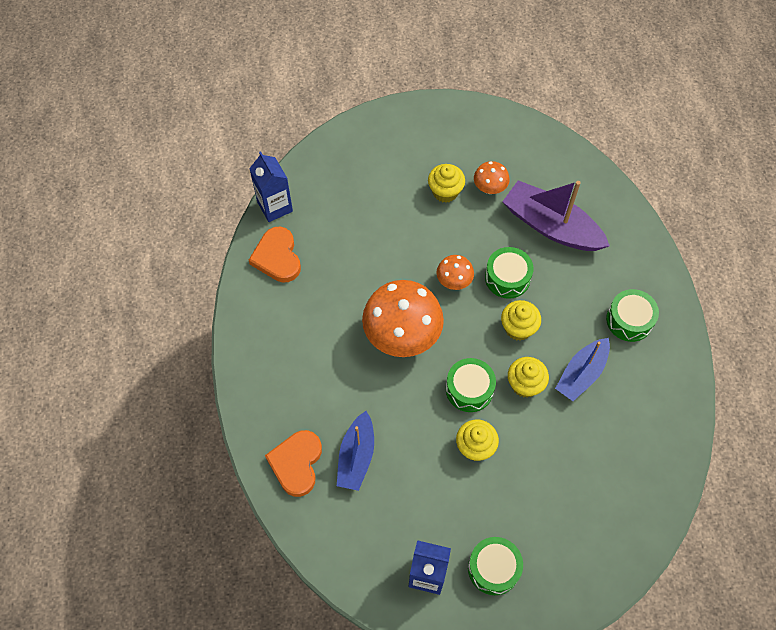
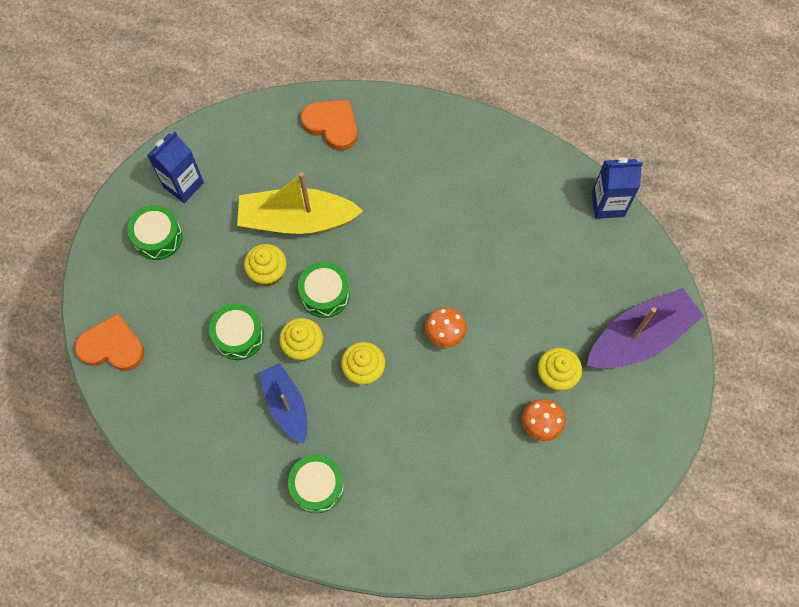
camera: 115 degrees right, 5 degrees up
(277, 257) = (547, 185): orange heart -> orange heart (112, 346)
(356, 456) = (312, 173): blue boat -> none
(402, 336) = (409, 260): orange mushroom -> none
(411, 447) = (297, 220): none -> yellow boat
(507, 278) = (424, 388): green drum -> green drum (238, 336)
(551, 226) = (464, 466): purple boat -> purple boat (640, 337)

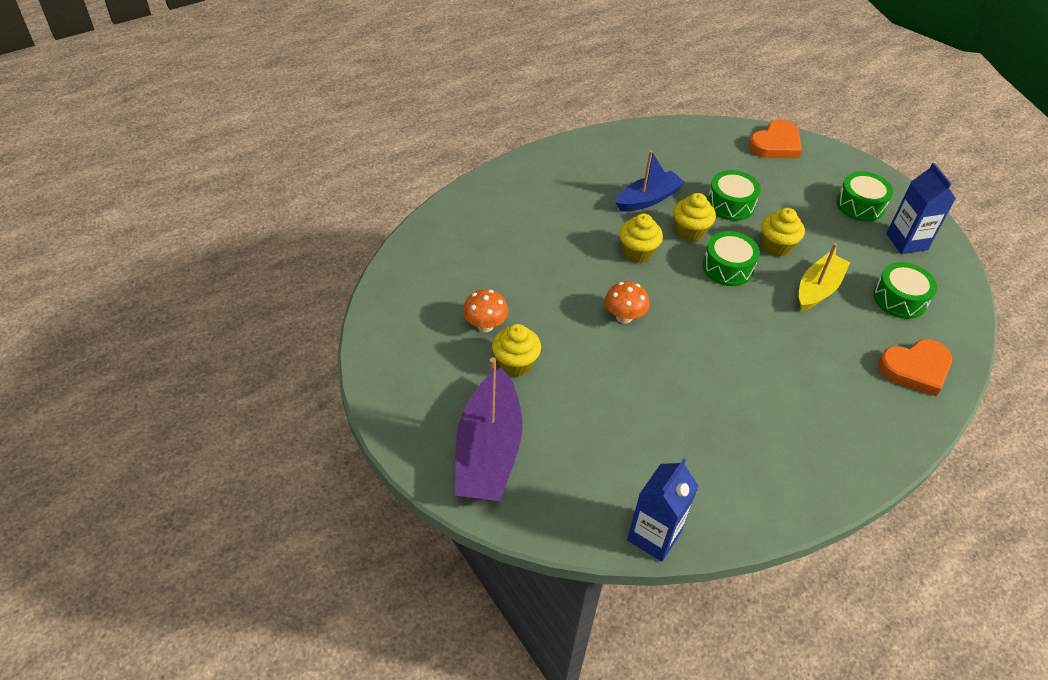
camera: 125 degrees right, 20 degrees down
(286, 405) = (648, 199): blue boat -> blue boat turned 45 degrees counterclockwise
(297, 220) = (818, 289): yellow boat -> yellow boat, size x0.65
(317, 486) = (570, 183): green drum -> green drum (899, 299)

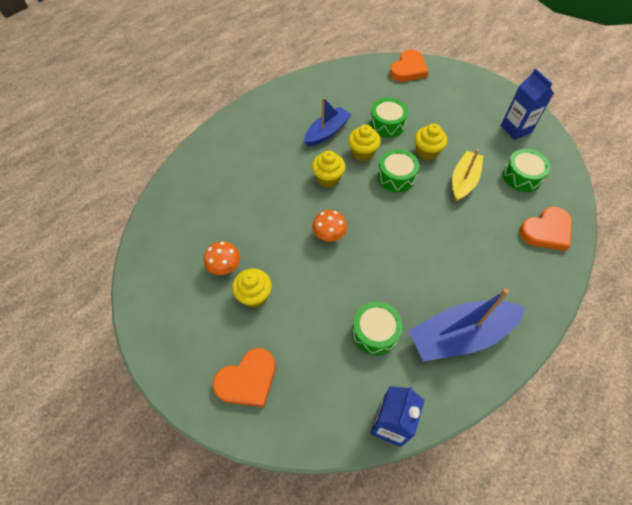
camera: 10 degrees left, 10 degrees up
(488, 451) = (247, 380): purple boat -> orange heart
(768, 461) = (460, 335): none -> blue boat
(860, 205) = (477, 106): green drum -> green drum (375, 332)

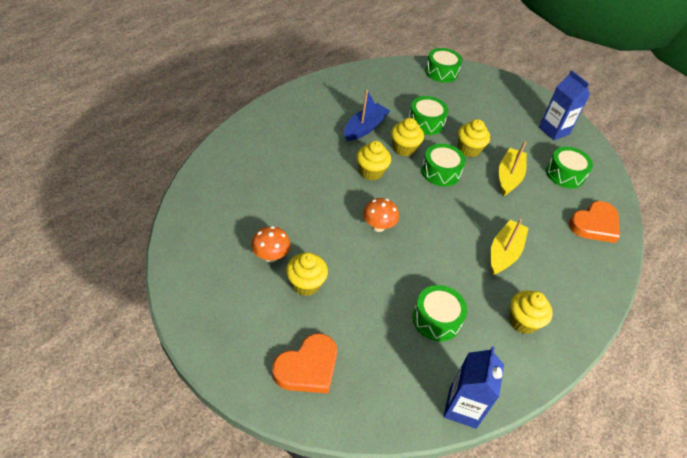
camera: 10 degrees left, 10 degrees down
(408, 69) = (441, 72): orange heart -> green drum
(449, 262) = (504, 253): none -> yellow boat
(460, 335) = (523, 321): blue boat -> yellow cupcake

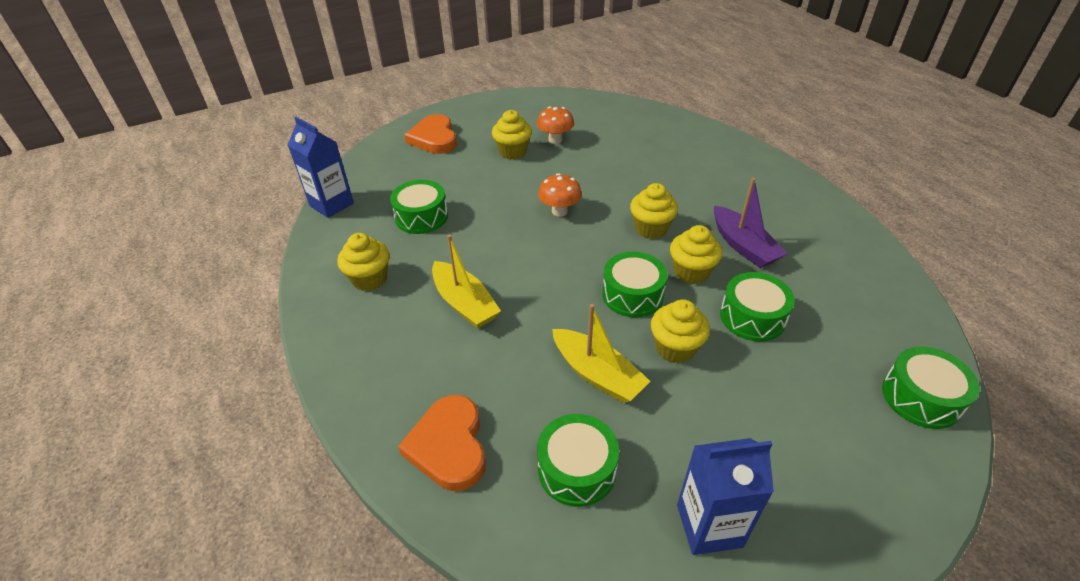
camera: 120 degrees right, 5 degrees down
(365, 128) = (743, 246): blue boat -> purple boat

